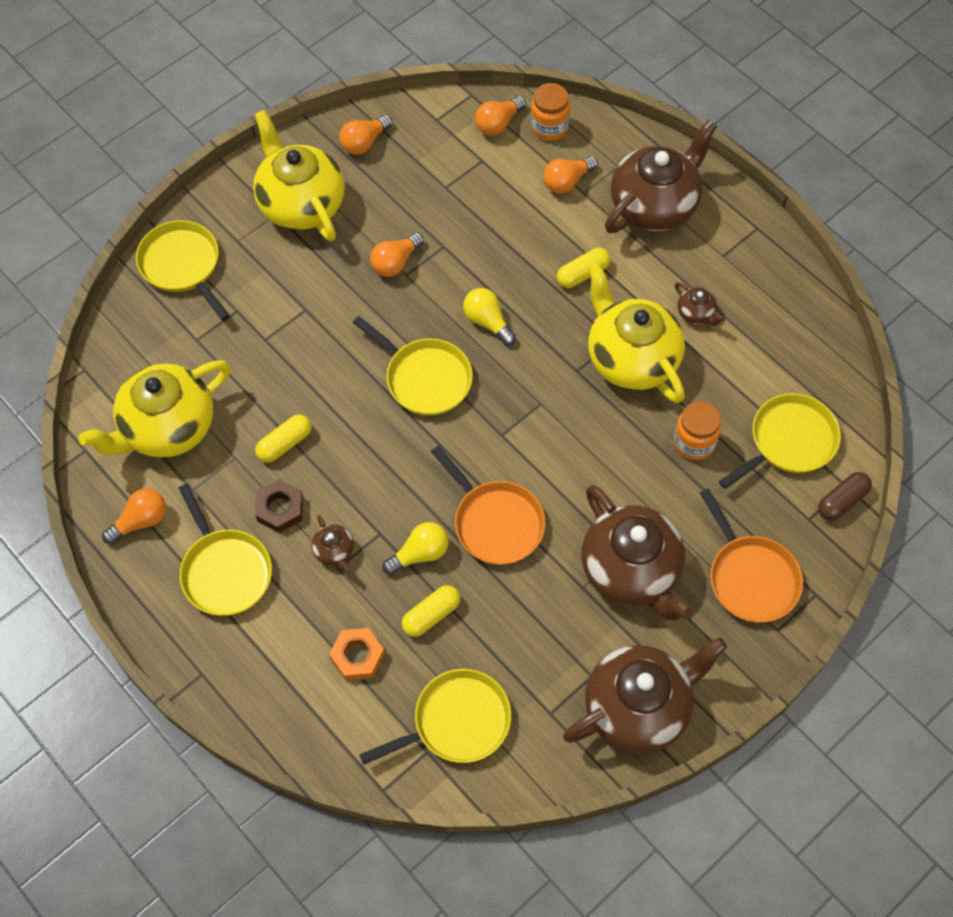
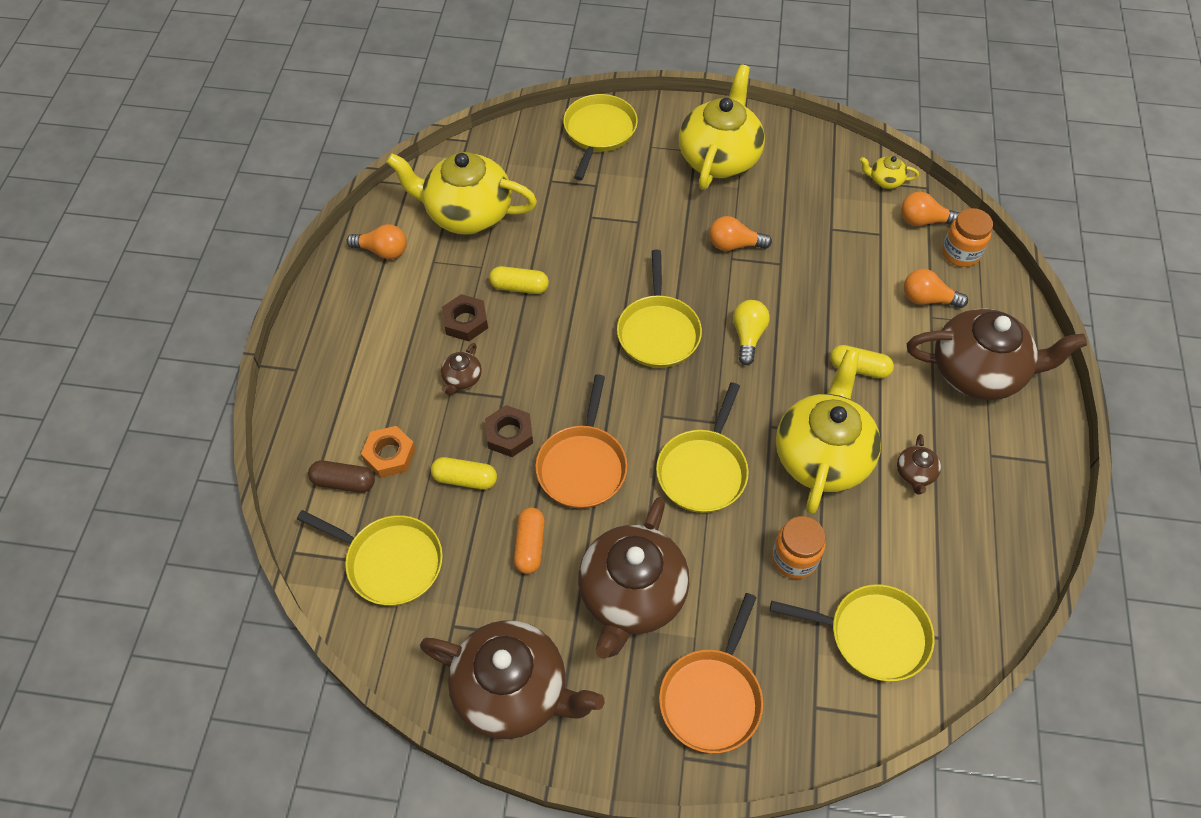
camera: 50 degrees right, 5 degrees down
(225, 571) = (387, 325): yellow pan -> yellow pan (703, 471)
(364, 142) = (810, 156): orange light bulb -> none
(420, 554) = (509, 434): yellow light bulb -> brown nut
(437, 115) = (885, 181): none -> yellow teapot
(530, 610) = (530, 545): none -> orange capsule
(842, 501) = (860, 723): brown capsule -> brown capsule (344, 482)

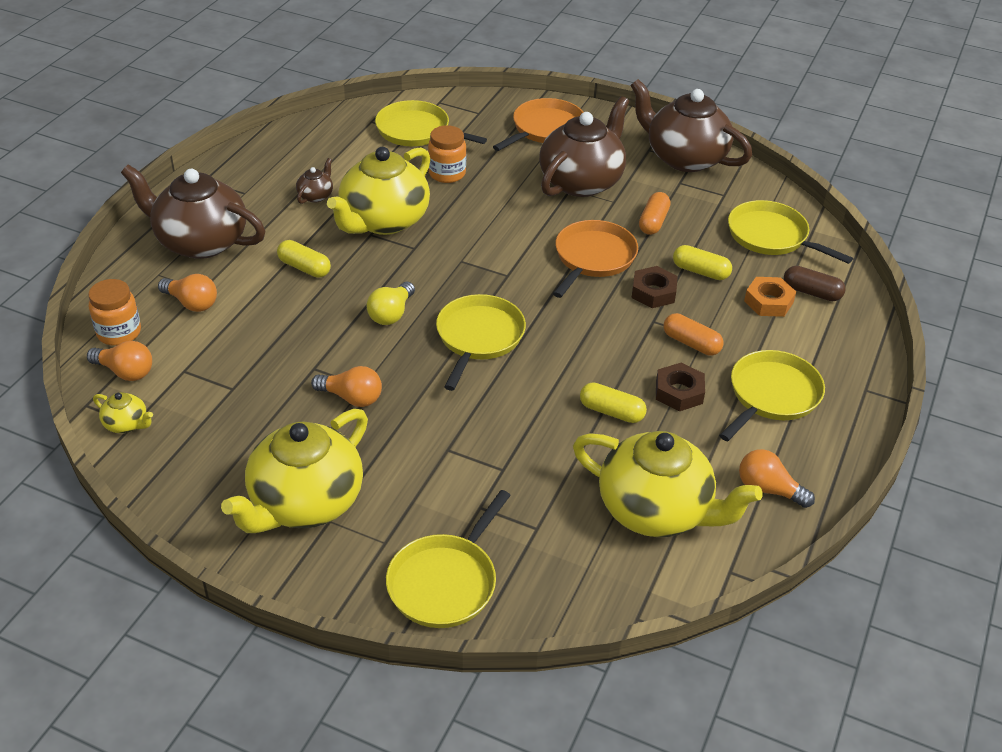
camera: 165 degrees left, 15 degrees down
(462, 379) = (691, 343): brown teapot -> orange capsule
(703, 471) = (490, 233): yellow pan -> yellow pan (772, 395)

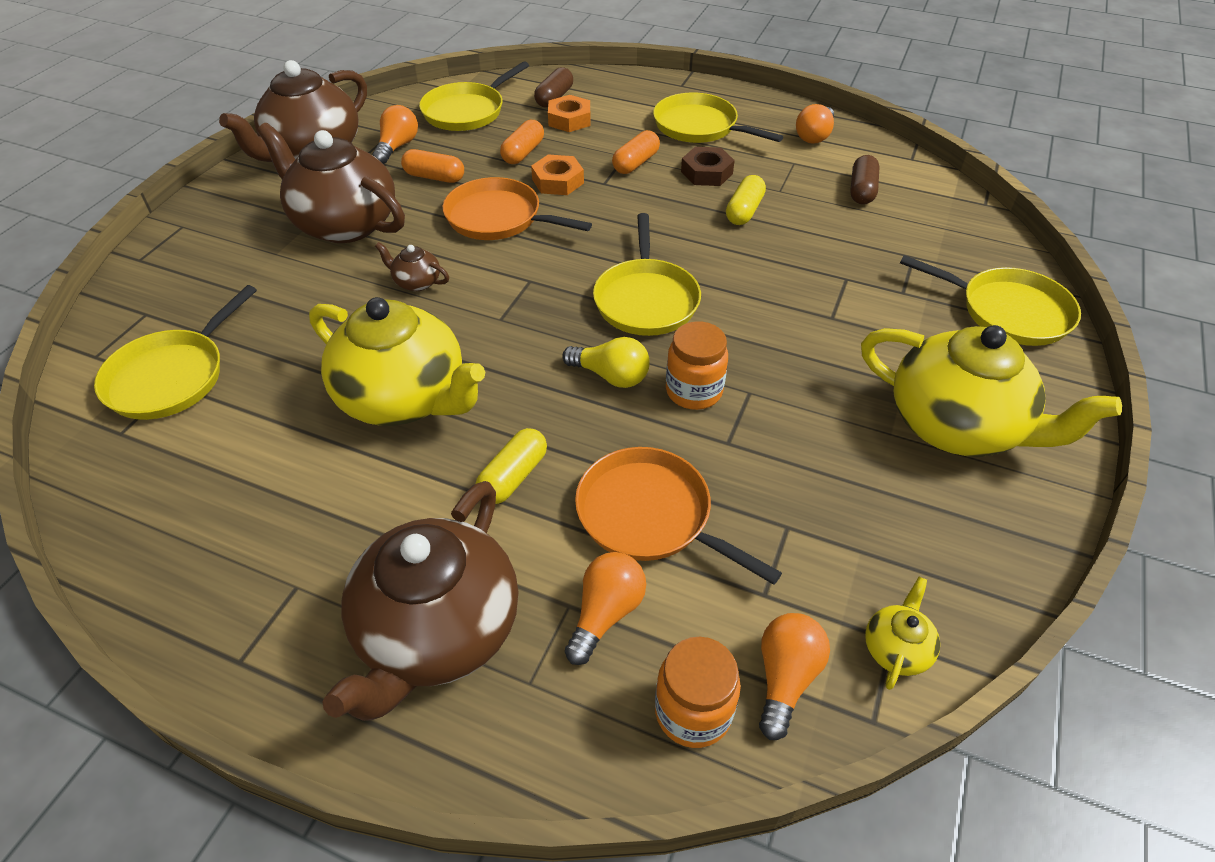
camera: 90 degrees left, 5 degrees up
(316, 196) = (325, 483): brown teapot -> brown teapot (416, 282)
(352, 398) = (774, 400): orange light bulb -> orange light bulb (397, 146)
(447, 174) = (299, 339): orange jar -> orange jar (693, 391)
(478, 337) = (646, 300): yellow pan -> yellow pan turned 105 degrees counterclockwise
(545, 129) = (214, 252): orange pan -> orange pan (649, 515)
(653, 292) = (558, 181): brown nut -> orange nut
(656, 510) = (862, 190): yellow teapot -> brown capsule
(700, 271) = (523, 153): yellow capsule -> orange capsule

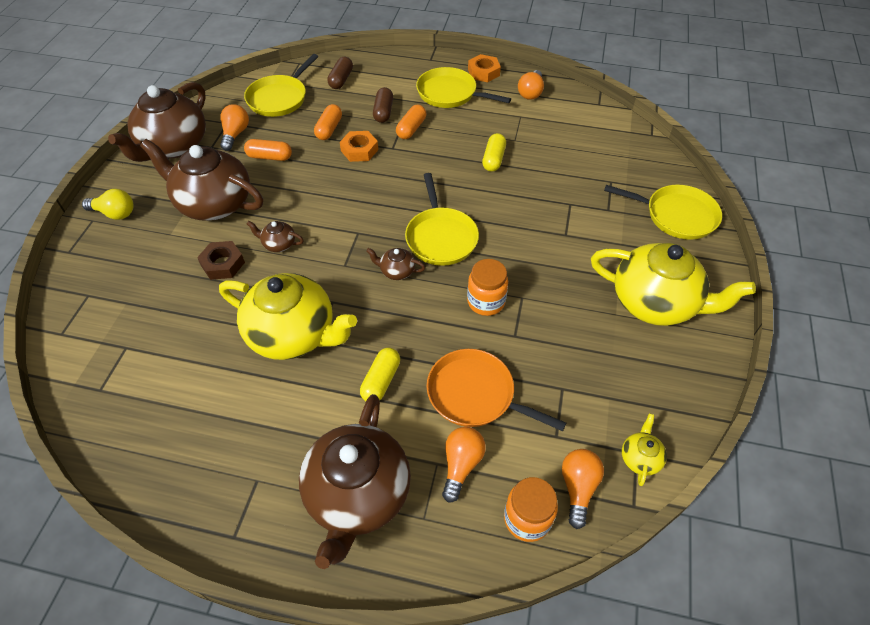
camera: 10 degrees left, 5 degrees up
(171, 377) = (123, 342): yellow pan -> none
(498, 218) = (324, 185): orange pan -> none
(569, 120) = (356, 97): orange nut -> orange nut (483, 72)
(572, 335) = (396, 271): none -> brown teapot
(611, 376) = (429, 298): yellow light bulb -> yellow light bulb (115, 213)
(706, 173) = (462, 131): brown nut -> brown nut (222, 264)
(862, 190) = (569, 133): brown capsule -> brown capsule (383, 112)

